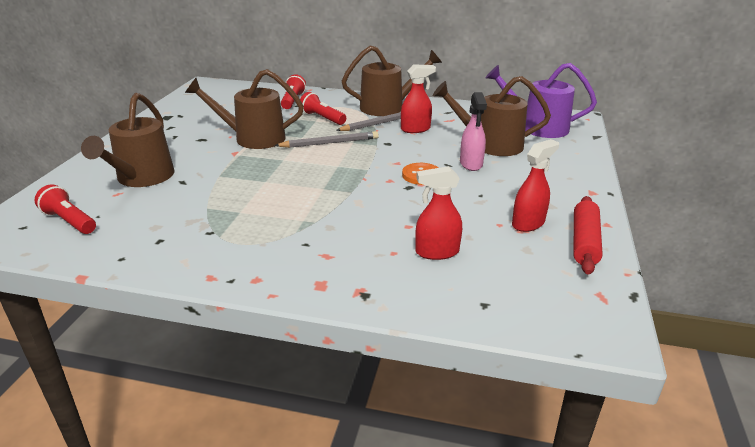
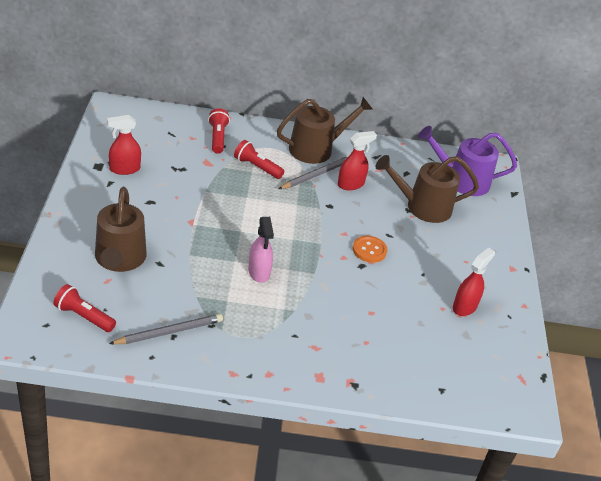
camera: 15 degrees left, 10 degrees up
(253, 138) = (200, 200): brown watering can -> none
(329, 143) = (275, 206): grey pencil -> grey pencil (169, 332)
(436, 252) = (399, 340): red spray bottle -> red spray bottle (124, 169)
(471, 164) = (409, 234): pink spray bottle -> pink spray bottle (259, 272)
(584, 242) = (508, 325): red rolling pin -> none

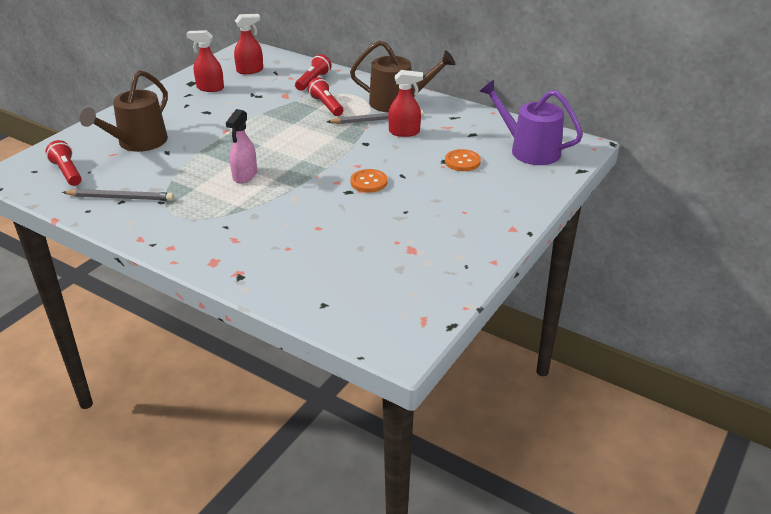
camera: 35 degrees right, 5 degrees down
(423, 207) = (462, 162): brown watering can -> orange button
(464, 306) = (423, 246): red spray bottle -> red spray bottle (250, 70)

